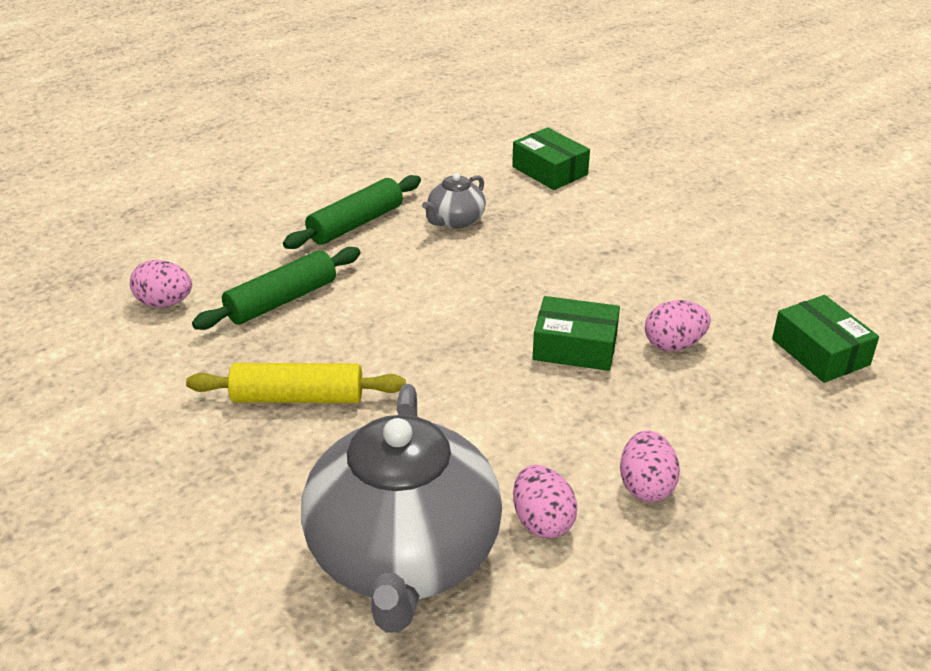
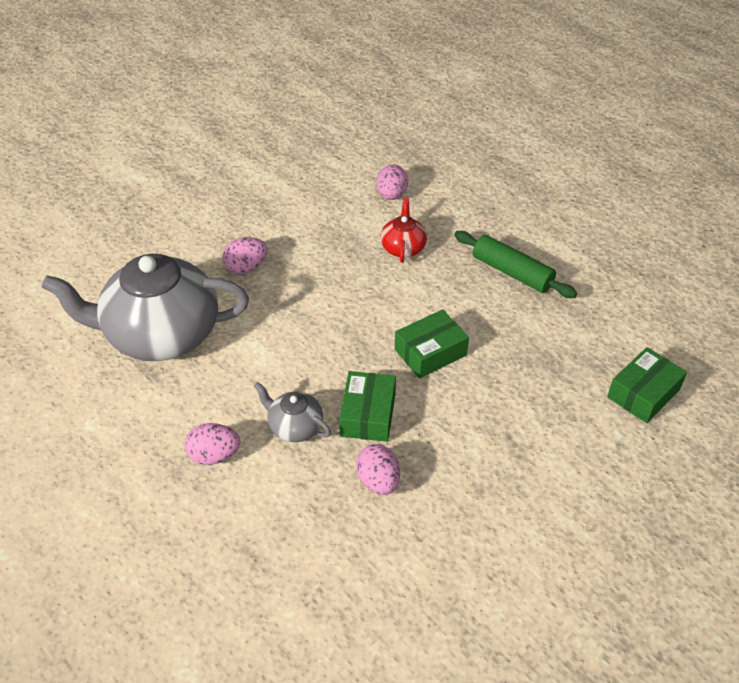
camera: 85 degrees right, 10 degrees up
(281, 300) = (403, 248): green rolling pin -> red teapot
(298, 397) = (300, 271): yellow rolling pin -> none
(455, 220) = (534, 331): grey teapot -> grey teapot (295, 427)
(542, 521) = (184, 398): pink egg -> pink egg (246, 267)
(820, 352) = (380, 595): green box -> green box (430, 352)

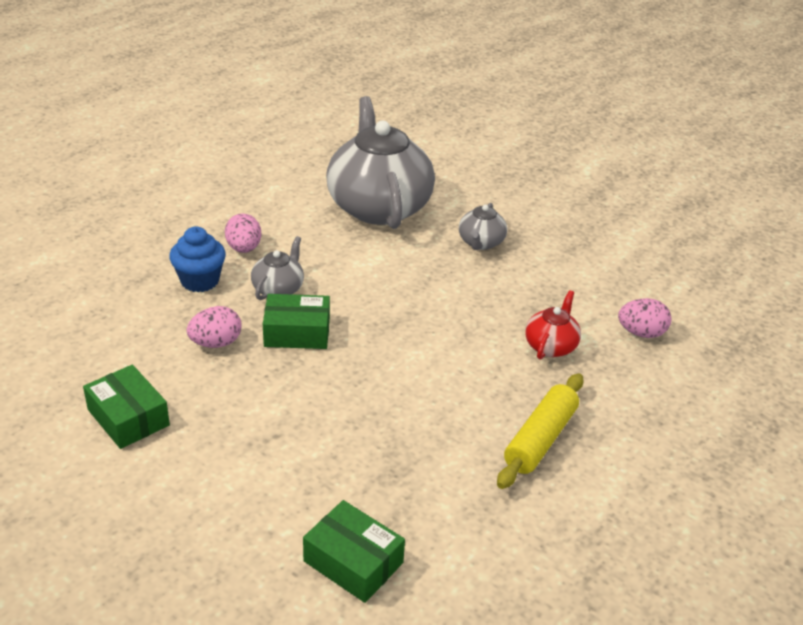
camera: 80 degrees right, 10 degrees down
(246, 267) = (481, 243): pink egg -> grey teapot
(268, 497) = (200, 281): none -> blue cupcake
(403, 248) = (551, 346): red teapot -> red teapot turned 60 degrees counterclockwise
(430, 352) = (389, 372): green box -> green box (128, 417)
(512, 272) = (540, 439): green rolling pin -> yellow rolling pin

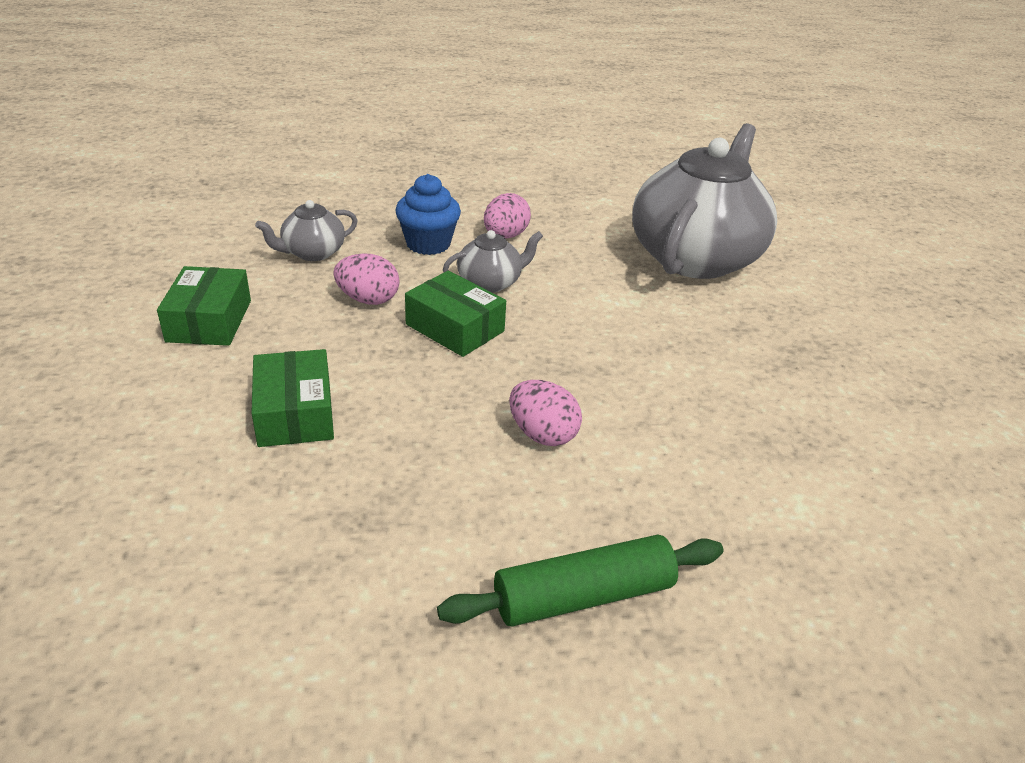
camera: 40 degrees right, 0 degrees up
(353, 562) = (189, 584): green box -> green box (295, 413)
(481, 243) = (779, 340): grey teapot -> grey teapot (312, 253)
(540, 439) = (583, 596): yellow rolling pin -> green rolling pin
(551, 346) = (737, 494): red teapot -> none
(641, 333) = (900, 551): pink egg -> pink egg (542, 434)

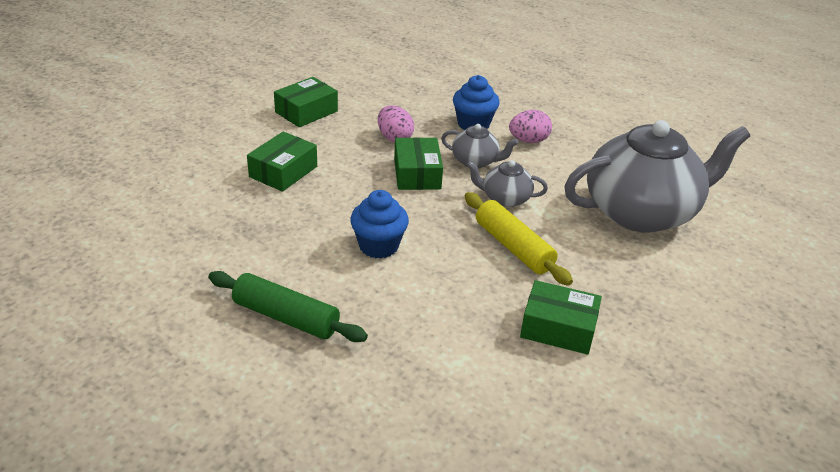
camera: 45 degrees right, 0 degrees up
(312, 253) = (402, 101): grey teapot -> grey teapot (505, 198)
(542, 434) = (378, 246): pink egg -> blue cupcake
(658, 352) = (513, 247): none -> yellow rolling pin
(811, 408) = (558, 328): none -> green box

